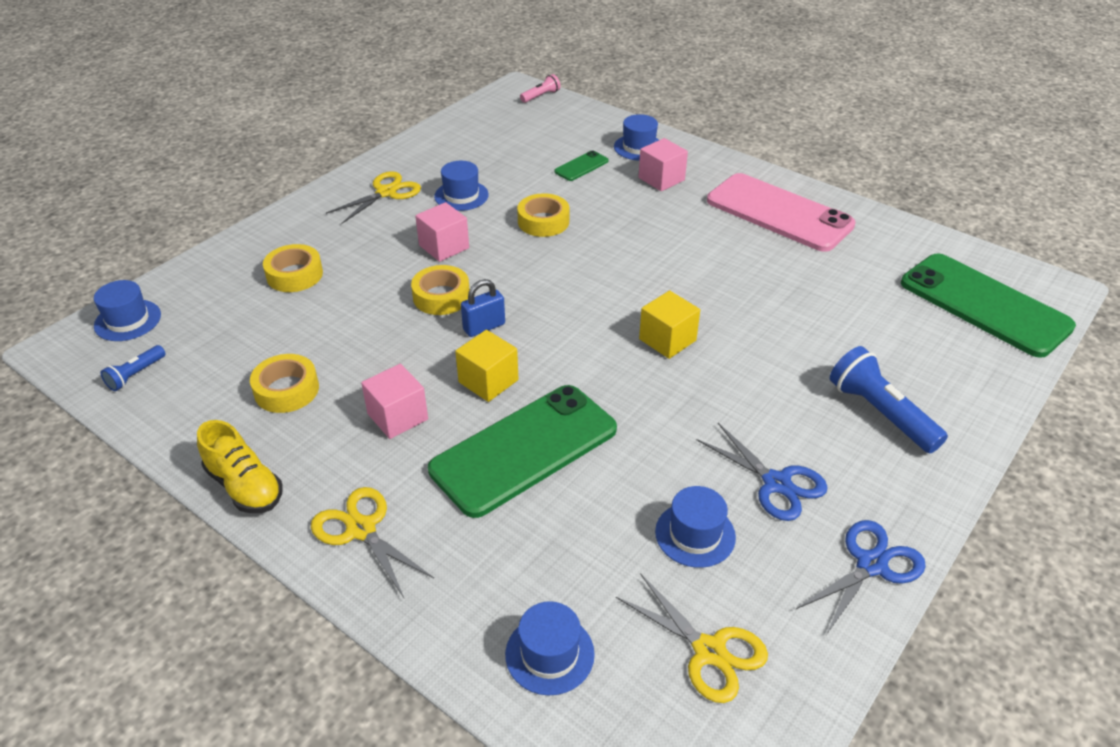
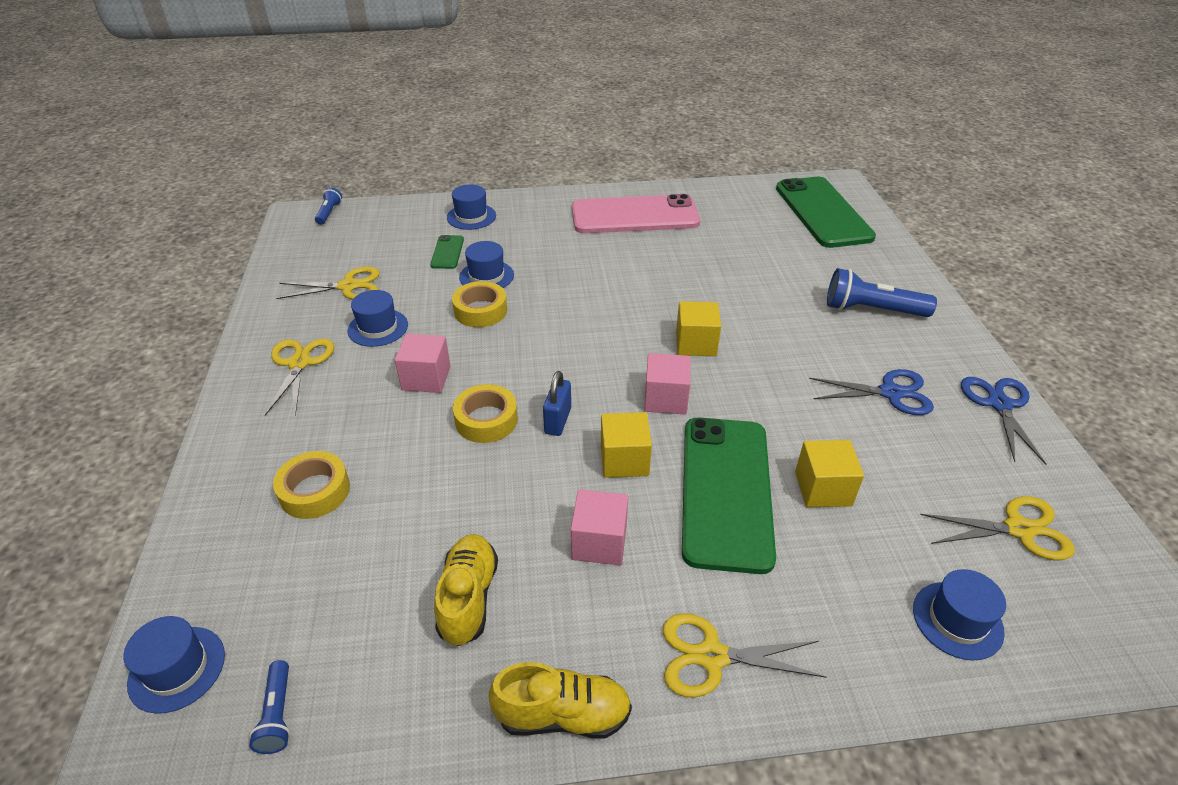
camera: 45 degrees left, 0 degrees up
(286, 390) = (468, 598): yellow tape -> yellow shoe
(482, 157) = (348, 286): none -> yellow scissors
(541, 96) = (329, 213): pink flashlight -> blue flashlight
(597, 501) = (823, 488): none -> yellow cube
(661, 179) = (522, 232): pink cube -> pink cube (665, 399)
(695, 534) = (903, 462): blue hat -> blue hat (486, 276)
(984, 305) = (822, 212): green phone -> green phone turned 75 degrees clockwise

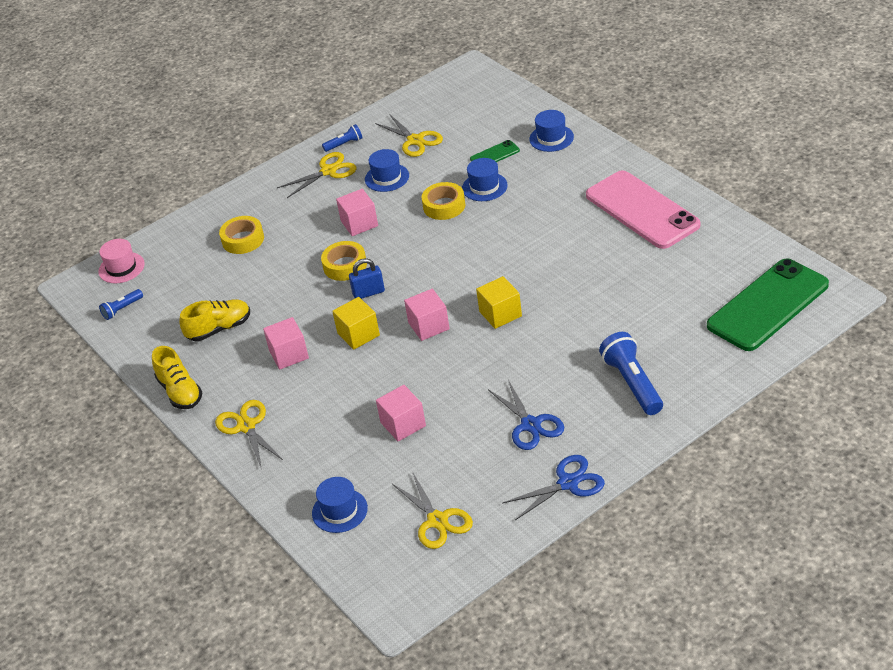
camera: 65 degrees right, 0 degrees up
(177, 669) = (121, 268): blue hat -> pink hat
(329, 213) = (487, 79): blue flashlight -> blue flashlight (344, 144)
(726, 491) = (367, 385): green phone -> none
(823, 488) = (403, 424): yellow cube -> pink cube

